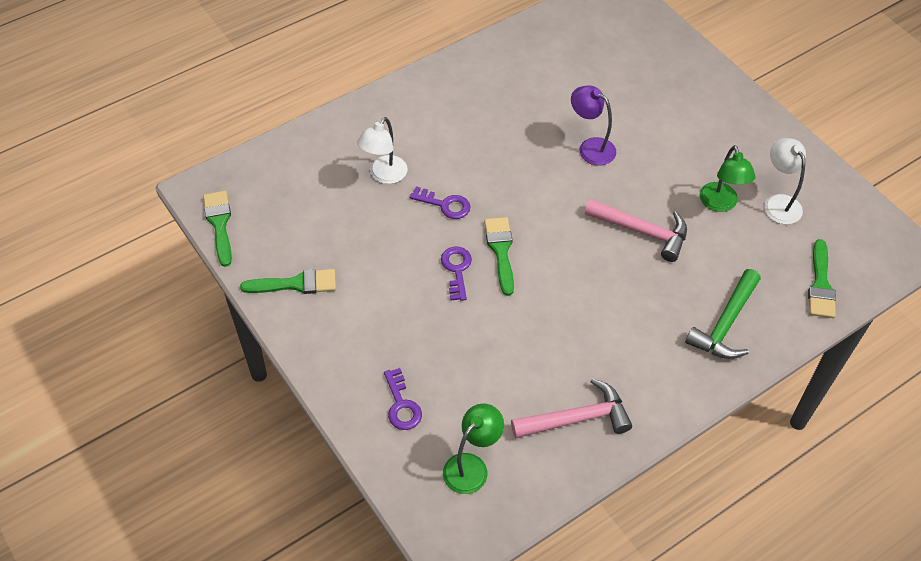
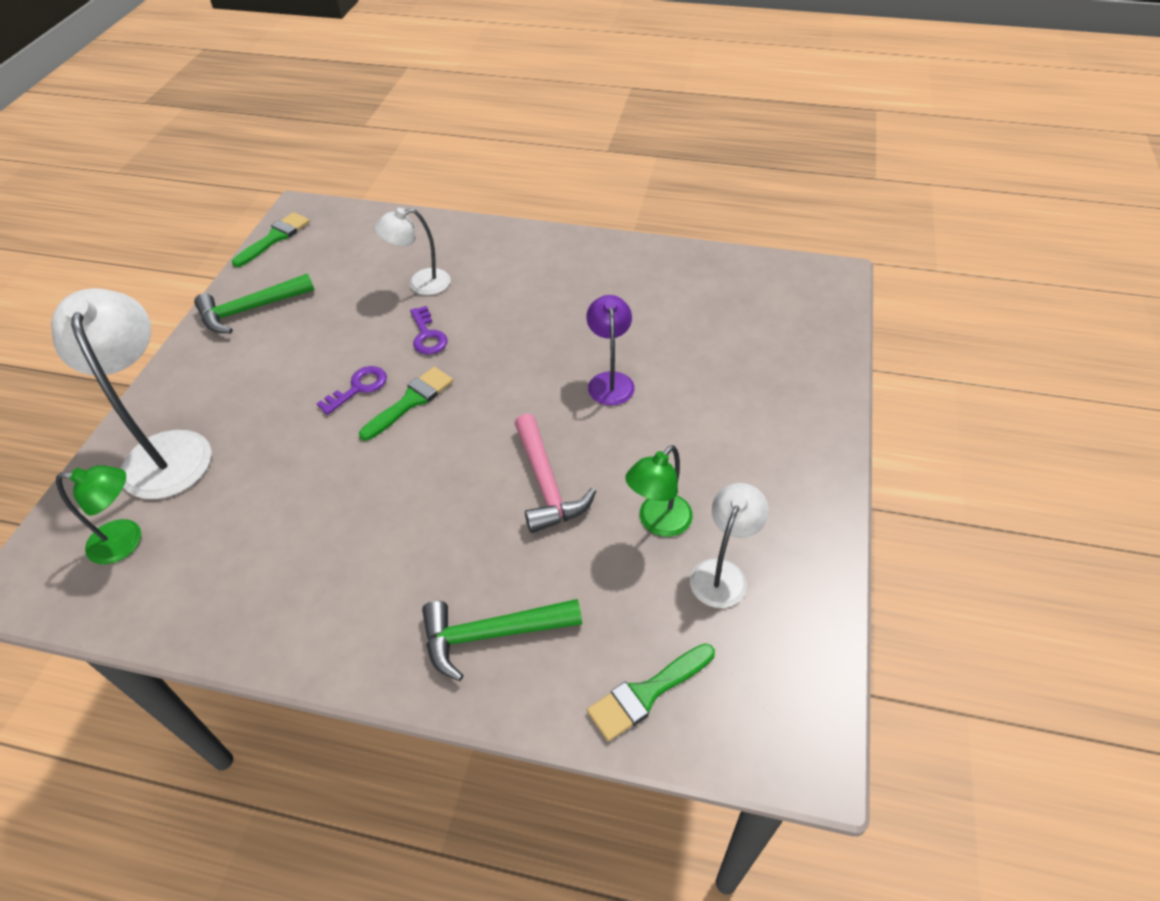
camera: 50 degrees right, 5 degrees down
(296, 284) = (250, 310): green brush -> green hammer
(402, 405) = (166, 450): purple key -> white lamp
(577, 418) = (247, 585): pink hammer -> none

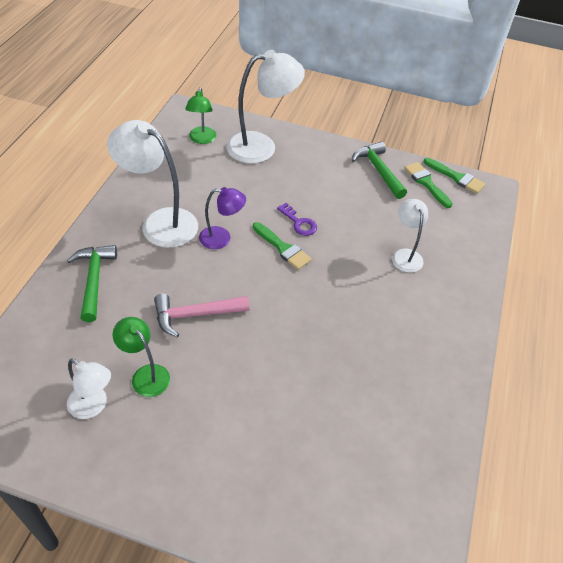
camera: 90 degrees right, 0 degrees up
(353, 565) = (160, 222): none -> white lamp
(427, 336) = (347, 258): purple key -> none
(610, 381) = (287, 364): purple lamp -> purple lamp (222, 238)
(646, 693) = (28, 348): green brush -> green brush (426, 183)

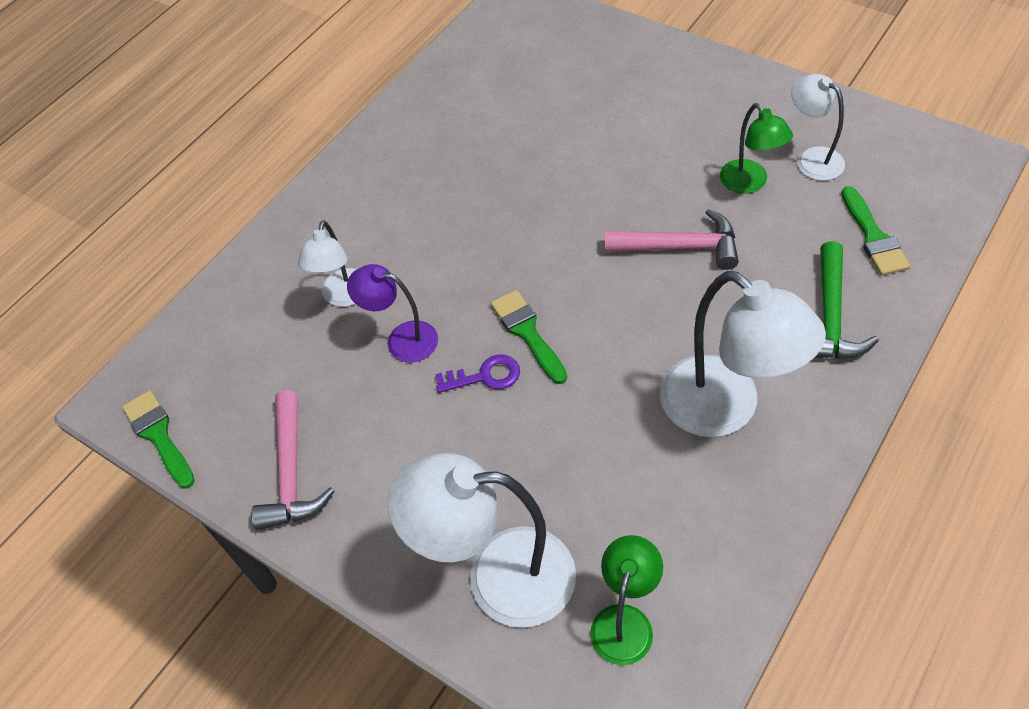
camera: 155 degrees left, 5 degrees up
(222, 238) = (622, 363): purple lamp -> purple lamp (402, 339)
(299, 223) = (485, 376): purple key -> purple key turned 105 degrees clockwise
(378, 170) = (291, 473): green hammer -> pink hammer
(426, 183) = (222, 430): green brush -> green brush (873, 237)

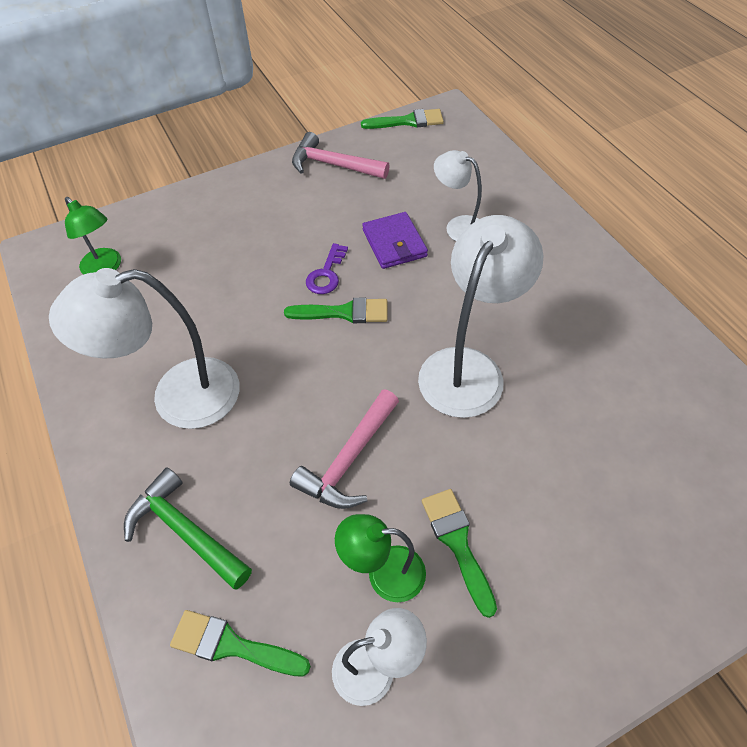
camera: 115 degrees right, 0 degrees up
(402, 339) = (394, 243): purple lamp -> purple wallet
(498, 577) = (185, 226): white lamp -> white lamp (468, 368)
(692, 156) = (457, 543): none -> green brush

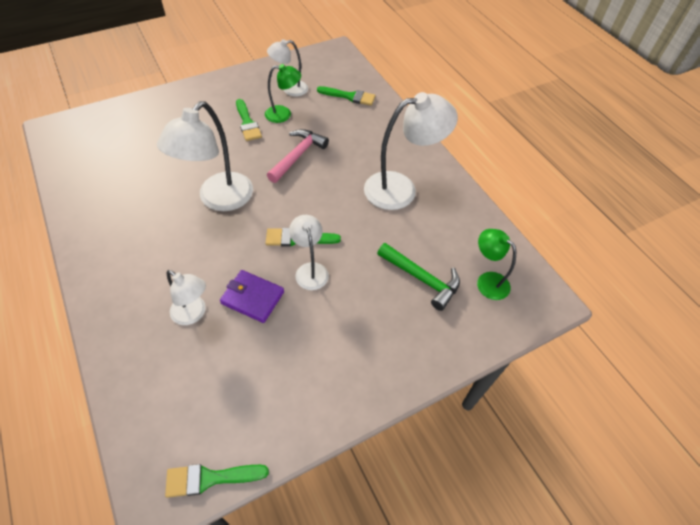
camera: 175 degrees right, 0 degrees up
(185, 530) = (379, 131): green hammer -> green hammer (422, 279)
(326, 274) = (310, 270): purple key -> white lamp
(333, 165) = (303, 400): pink hammer -> none
(394, 243) = (252, 298): purple wallet -> purple wallet turned 45 degrees counterclockwise

